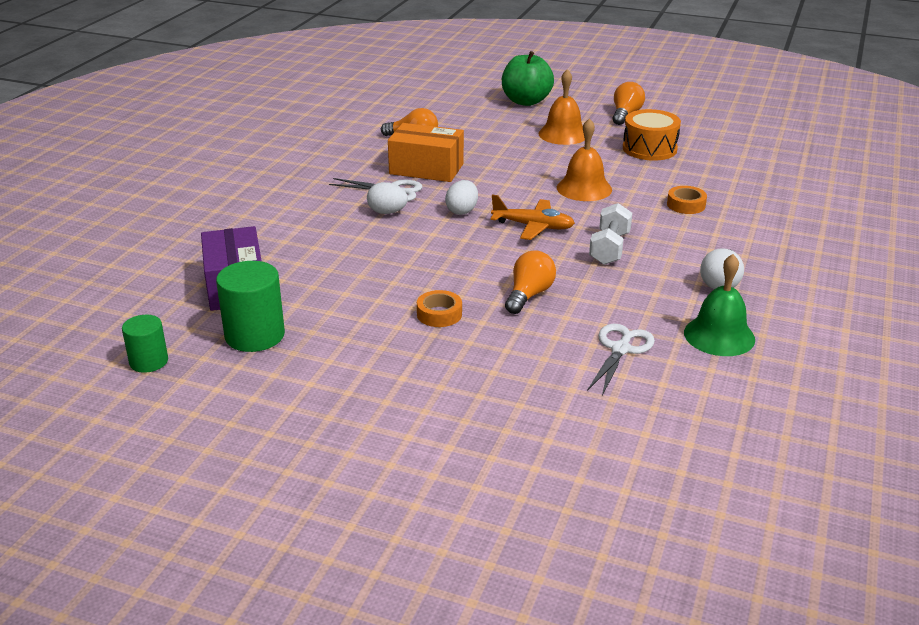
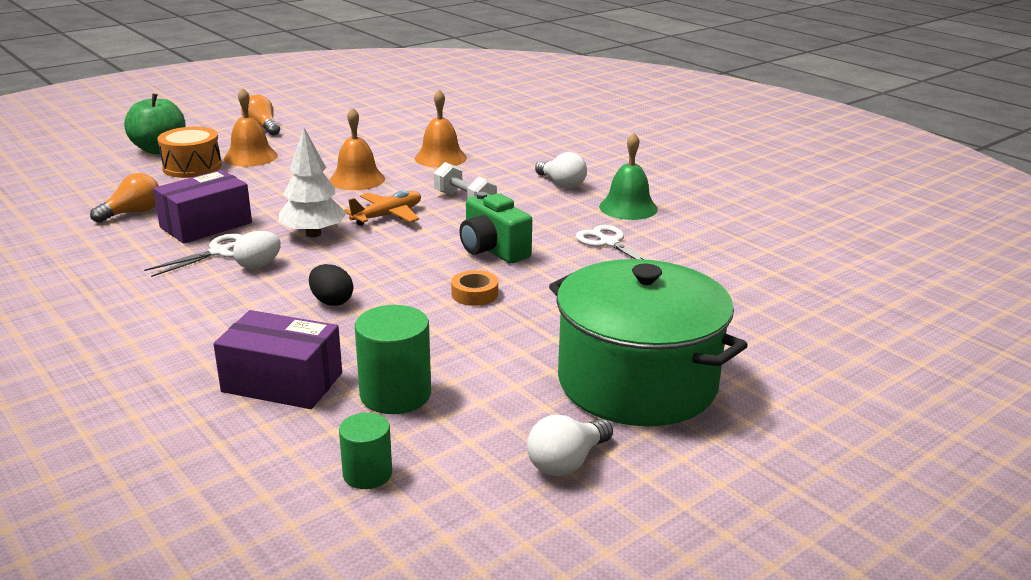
camera: 60 degrees left, 5 degrees down
(217, 443) = (567, 462): none -> white light bulb
(363, 260) = (331, 301): none -> black egg
(366, 443) = (637, 382): none -> green pot
(426, 169) = (206, 225): orange box -> purple box
(462, 211) = (313, 234): white egg -> white tree
(529, 295) = (492, 250): orange light bulb -> green camera
(649, 149) = (334, 139): orange drum -> orange drum (192, 167)
(686, 205) = (440, 158): orange tape -> orange bell

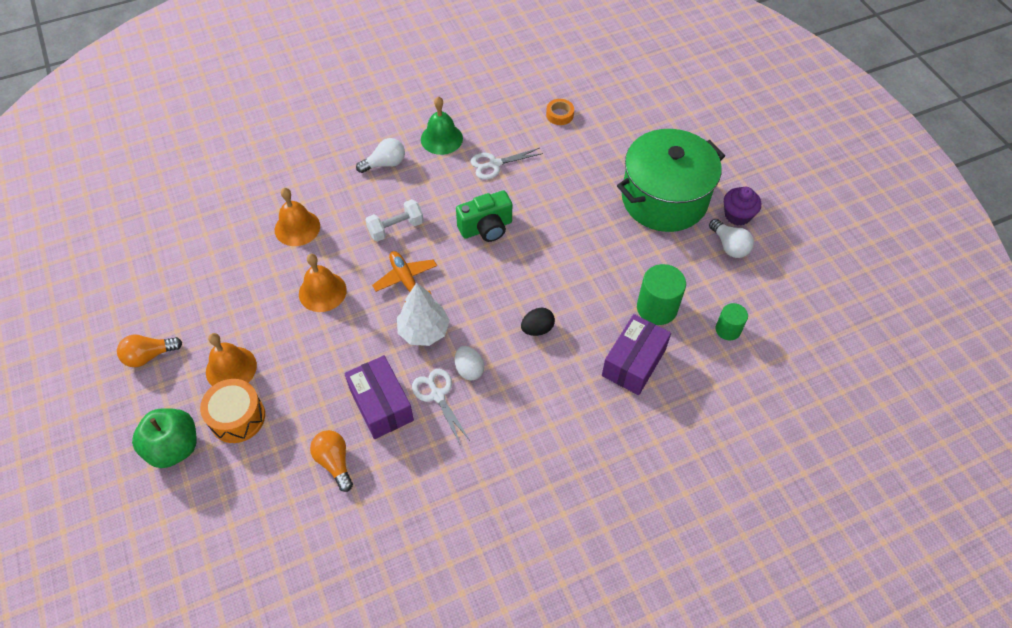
camera: 75 degrees left, 30 degrees up
(474, 294) = (547, 250): orange tape -> orange tape (559, 115)
(650, 467) = (737, 215): none -> purple cupcake

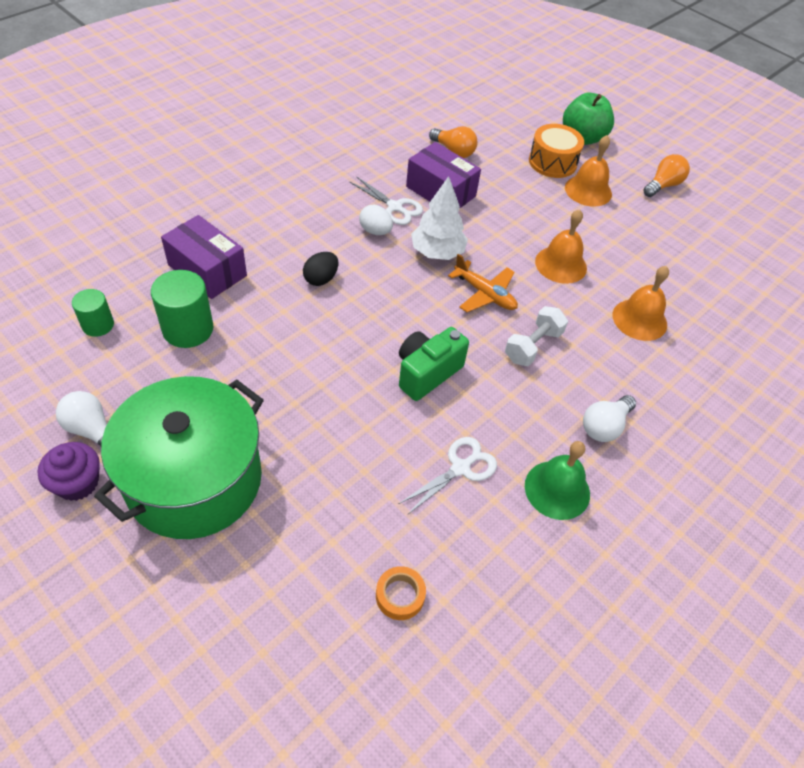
camera: 155 degrees right, 5 degrees down
(633, 362) = (207, 270): purple box -> purple box turned 60 degrees counterclockwise

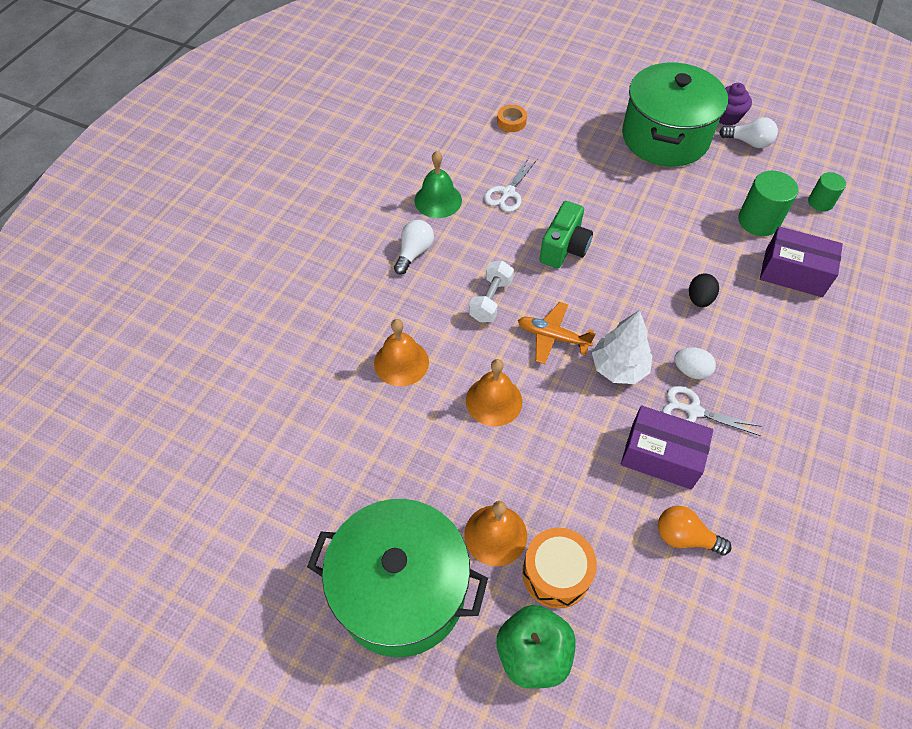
camera: 165 degrees right, 5 degrees up
(663, 185) = (401, 590): orange light bulb -> green pot

